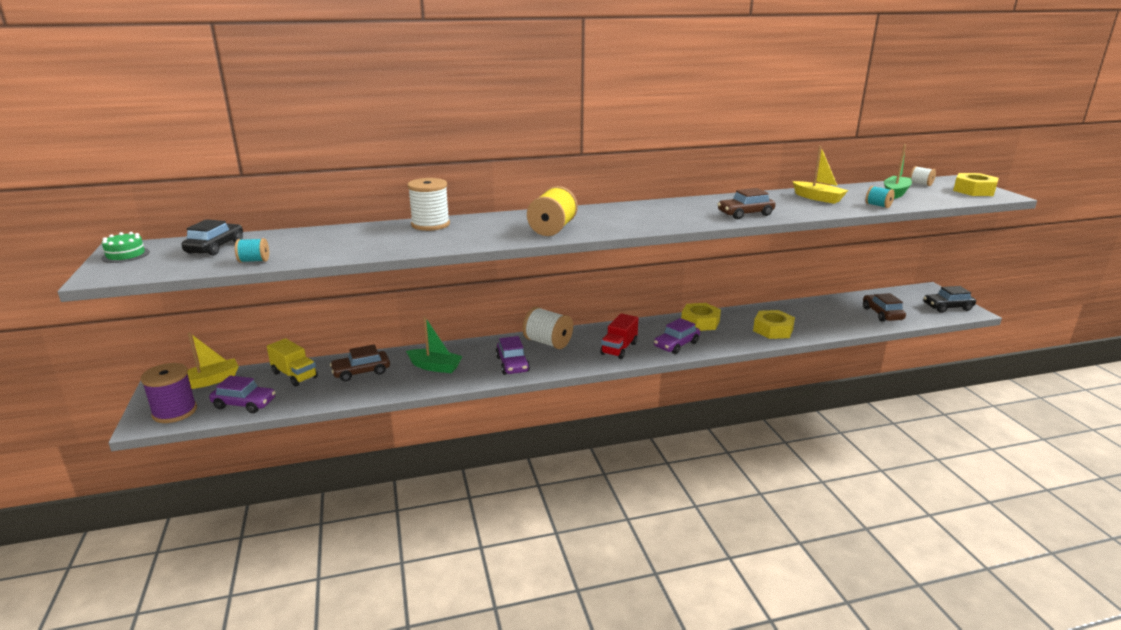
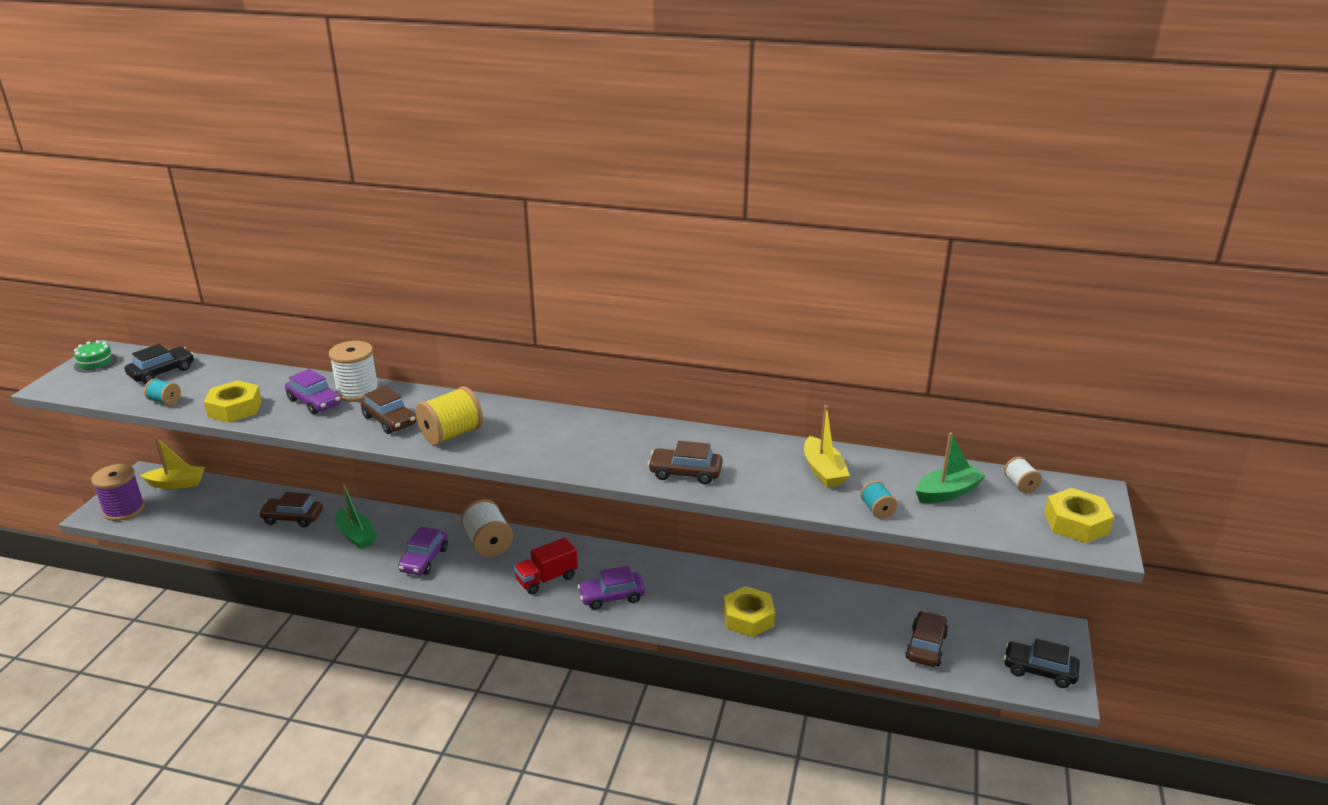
camera: 30 degrees right, 5 degrees up
(244, 404) = (176, 520): purple car -> purple car (315, 402)
(294, 375) = (240, 501): yellow truck -> none
(489, 232) = (389, 420): none -> brown car
(700, 322) = (678, 574): yellow nut -> yellow nut (235, 408)

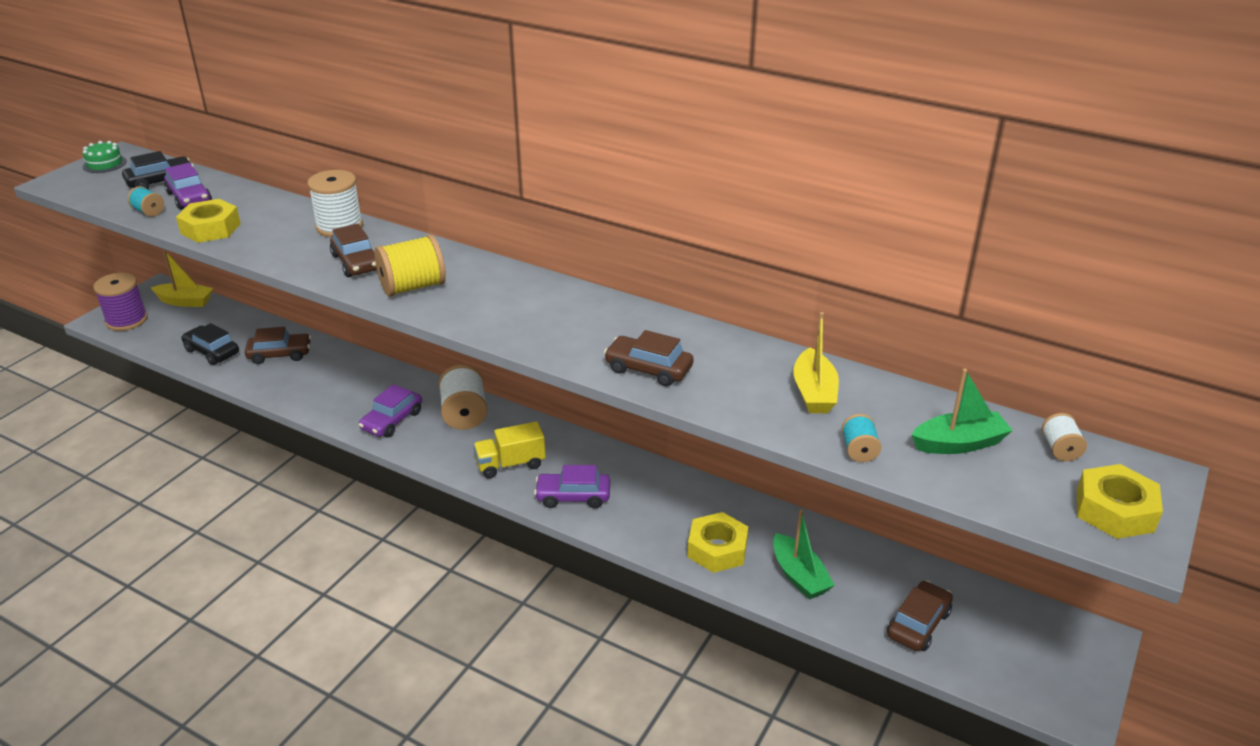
camera: 15 degrees right, 5 degrees up
(293, 518) = (280, 354): brown car -> brown car turned 150 degrees clockwise
(315, 402) = (291, 232): purple car -> purple car (189, 198)
(356, 536) = (334, 383): green boat -> green boat (799, 576)
(546, 579) = (510, 464): red truck -> yellow truck
(1039, 670) = (1053, 683): black car -> black car (212, 352)

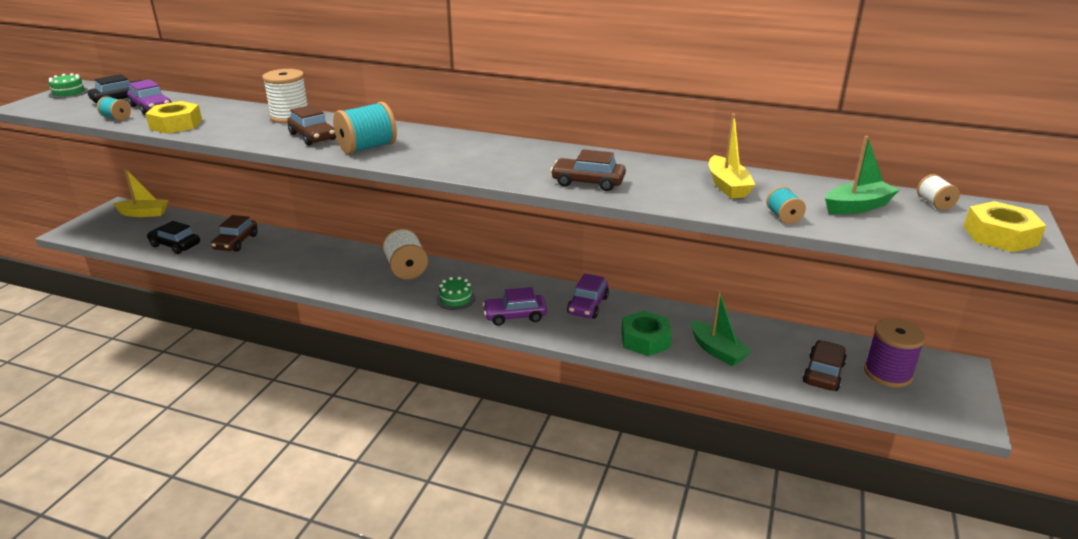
camera: 10 degrees left, 5 degrees down
(126, 320) = (93, 230): purple spool -> purple spool (887, 373)
(280, 354) = (236, 242): brown car -> brown car turned 120 degrees clockwise
(392, 420) = (346, 278): purple car -> purple car (588, 305)
(412, 287) = (367, 148): yellow spool -> turquoise spool
(510, 464) = (455, 299): yellow truck -> green cake
(717, 549) = (645, 340): yellow nut -> green nut

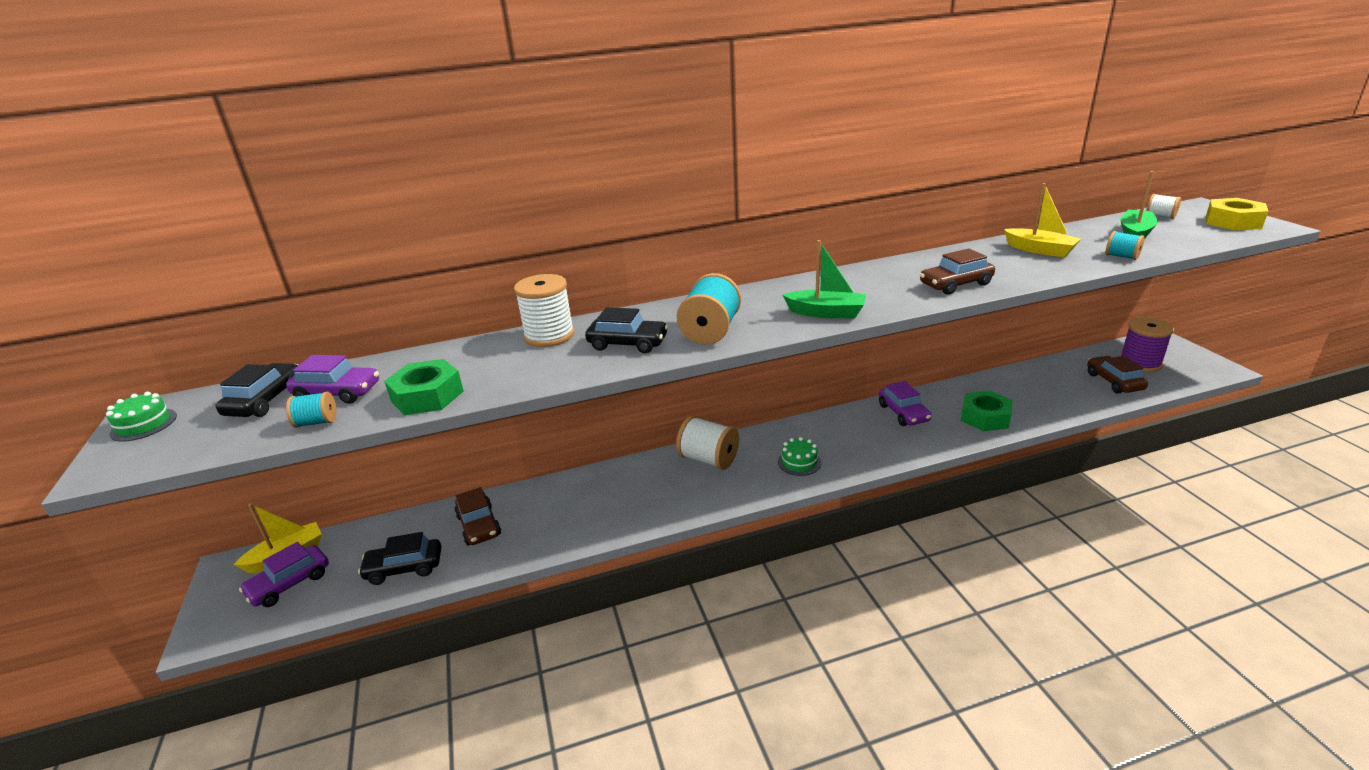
camera: 35 degrees left, 0 degrees up
(176, 124) = (427, 396): yellow nut -> green nut
(313, 137) = (628, 343): brown car -> black car
(515, 316) = (870, 450): purple car -> purple car (289, 583)
(717, 351) = (1038, 400): green boat -> green boat (826, 313)

